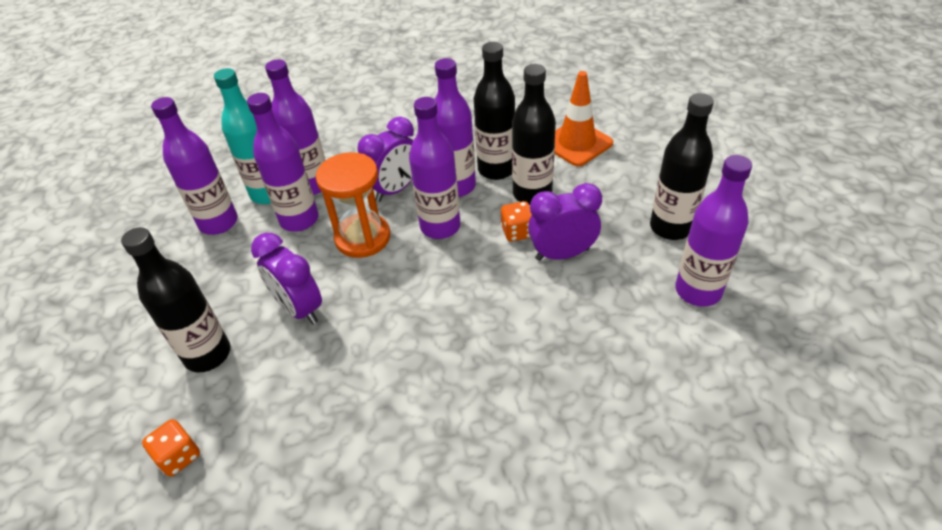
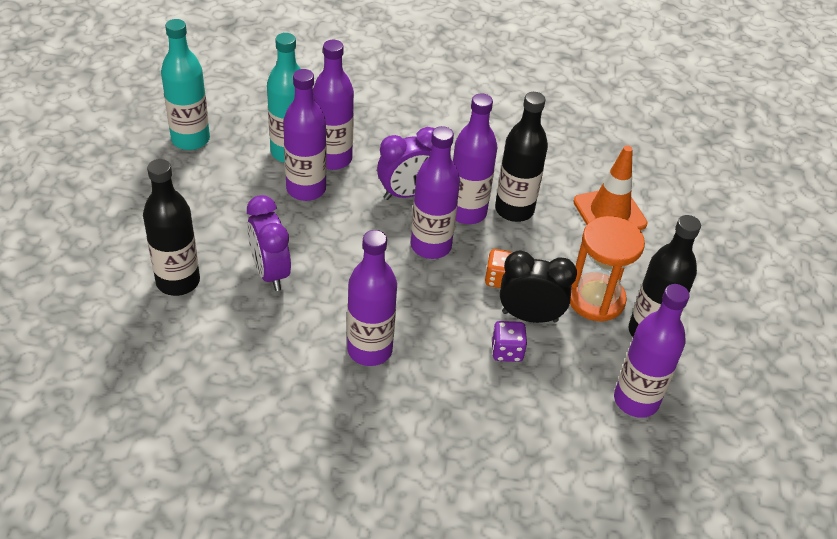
camera: 15 degrees right, 0 degrees up
(166, 215) = (190, 139): none -> turquoise bottle
(179, 456) = (124, 355): orange dice -> none
(218, 223) = (233, 164): purple bottle -> purple bottle (369, 350)
(362, 238) = (355, 229): orange hourglass -> orange hourglass (596, 299)
(532, 194) = (535, 248): black bottle -> none
(560, 293) = (506, 351): none -> purple dice
(562, 254) = (529, 316): purple clock -> black clock

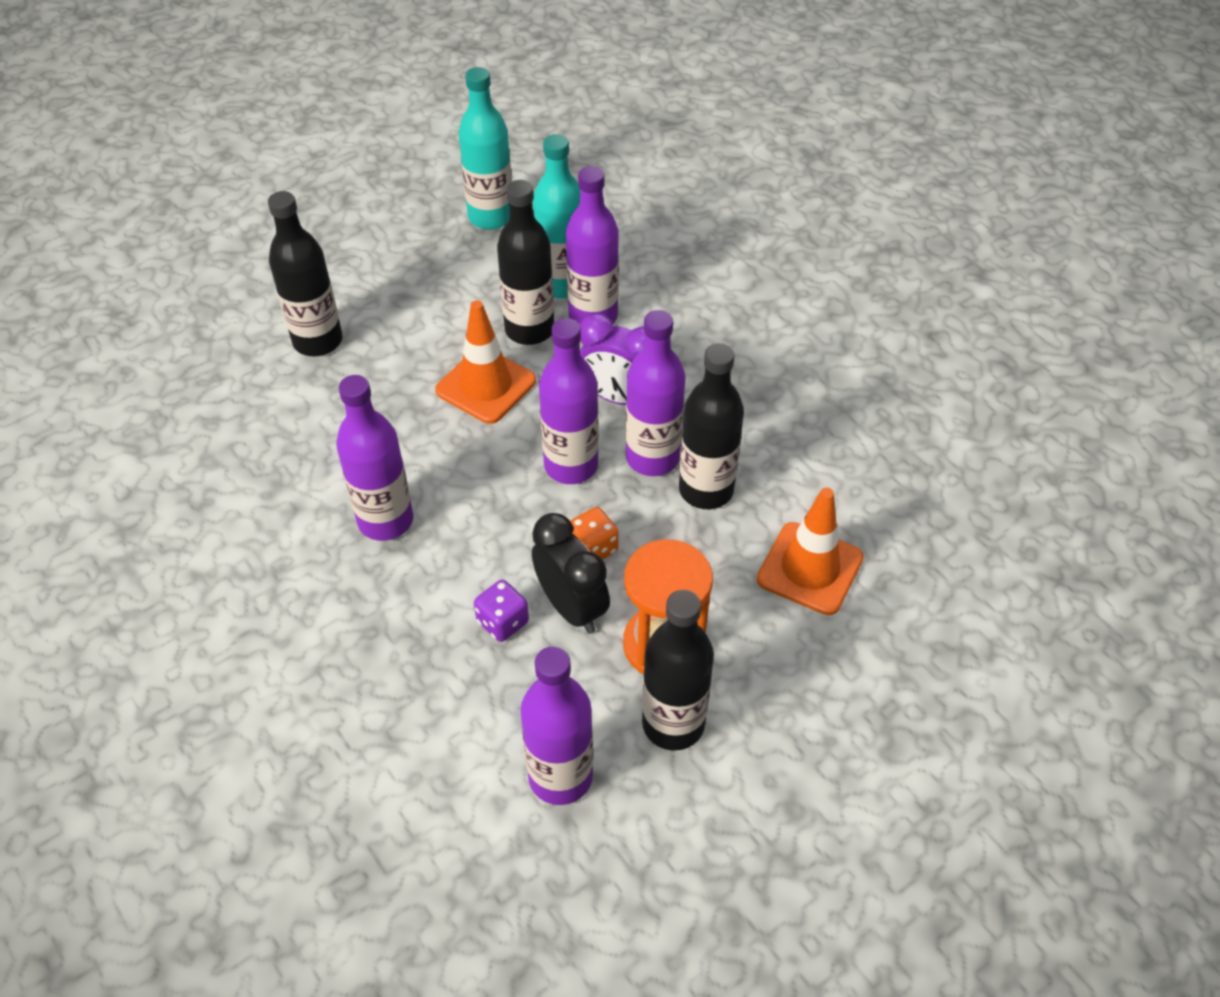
camera: 50 degrees right, 5 degrees up
(270, 272) = (398, 386): purple clock -> none
(306, 189) = (529, 330): purple bottle -> black bottle
(323, 236) = (486, 386): none -> orange traffic cone

